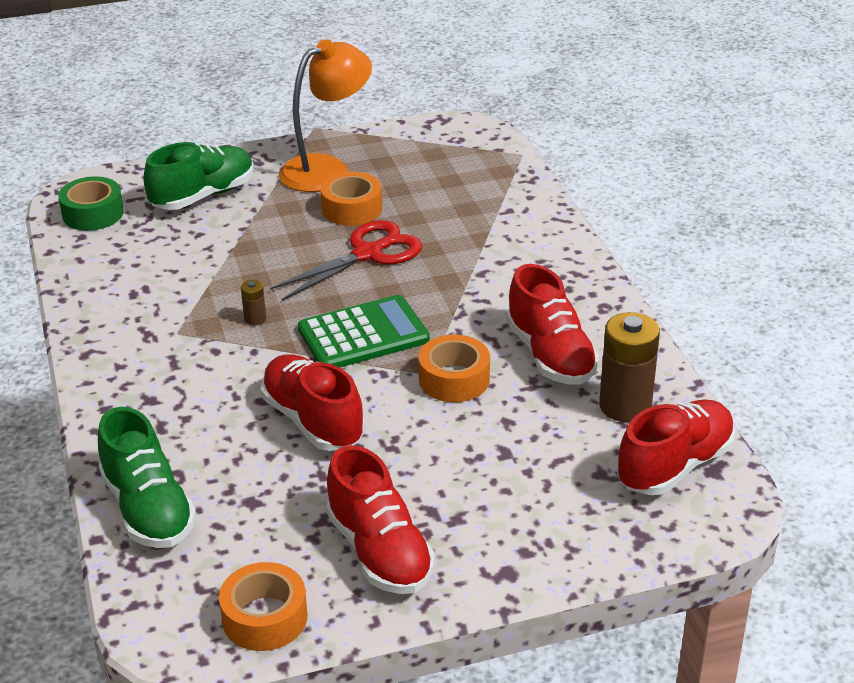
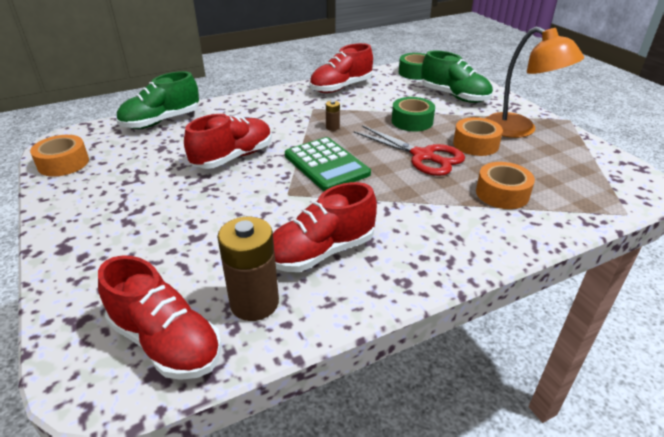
camera: 80 degrees right, 0 degrees up
(267, 246) = (412, 121): none -> green tape
(379, 551) = (104, 194): red shoe -> red shoe (341, 88)
(454, 379) = (282, 206): orange tape -> orange tape (502, 193)

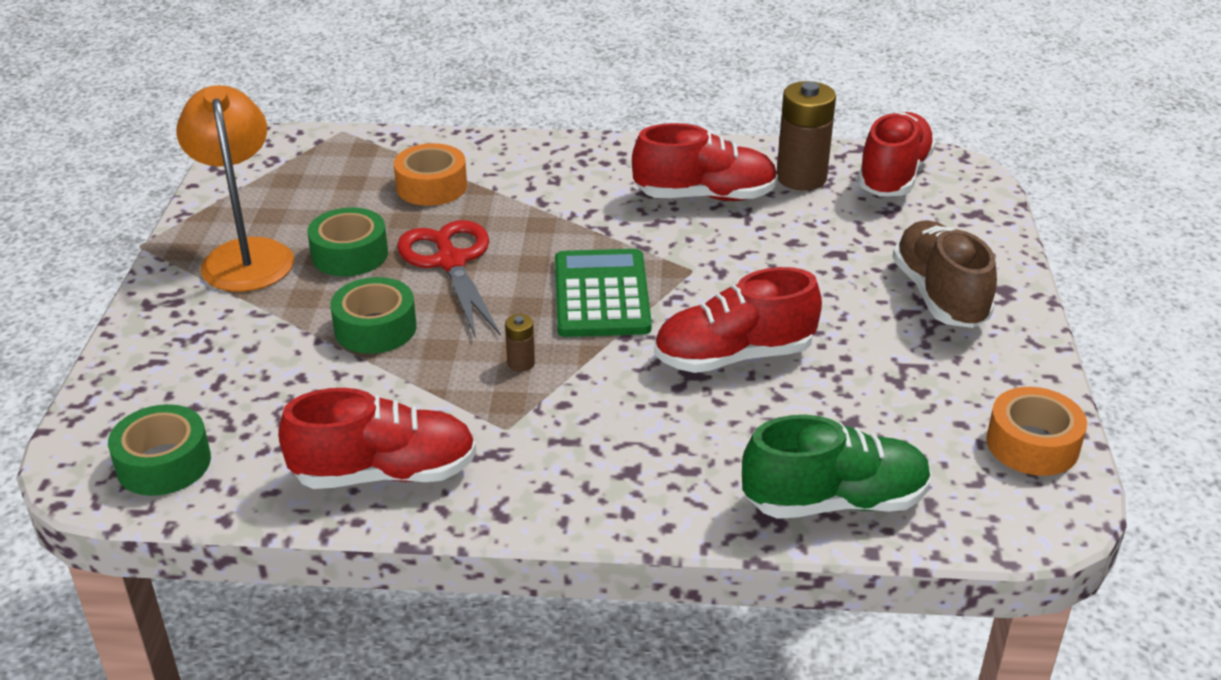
camera: 150 degrees left, 0 degrees up
(115, 228) = (939, 295): none -> brown shoe
(166, 342) = (893, 176): red shoe -> red shoe turned 45 degrees clockwise
(454, 96) = (213, 358): green shoe -> none
(475, 144) = (350, 254): orange tape -> green tape

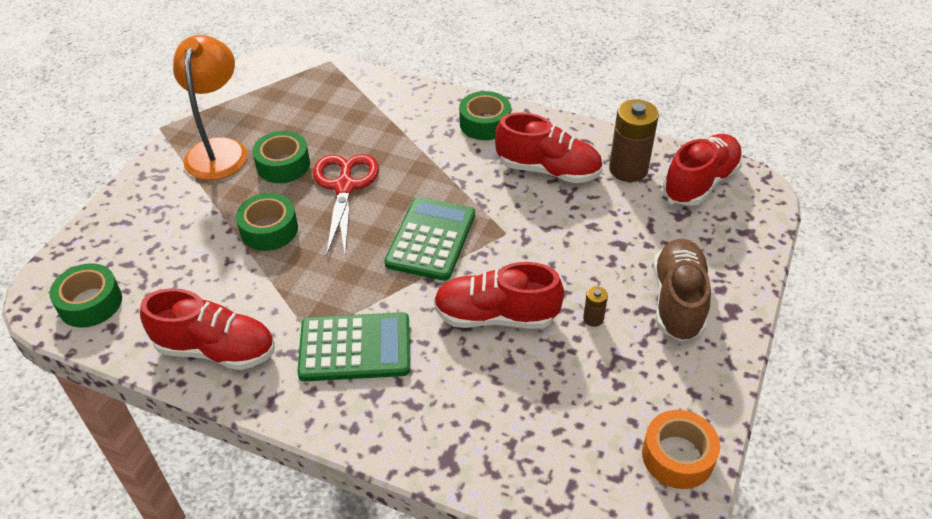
camera: 20 degrees right, 10 degrees up
(431, 186) = (364, 120): orange tape -> none
(521, 363) = (347, 283): brown battery -> brown battery (593, 318)
(574, 429) = (355, 348): none -> green calculator
(595, 163) = (485, 123): none -> green tape
(835, 501) = (502, 463): green shoe -> none

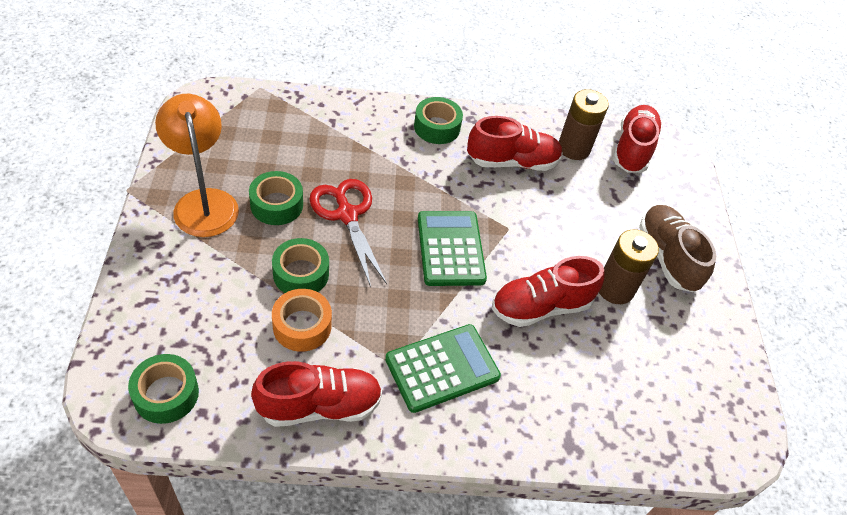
camera: 30 degrees left, 5 degrees up
(593, 318) = (615, 289): brown battery -> brown battery, size x2.20
(677, 456) = (731, 387): orange tape -> orange tape (302, 326)

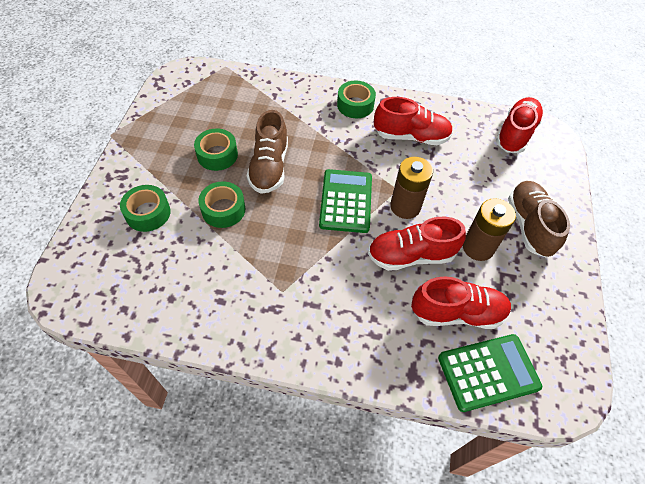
camera: 15 degrees right, 5 degrees up
(166, 394) = (100, 291): green tape -> green tape (148, 213)
(204, 202) = (163, 148): orange lamp -> none
(302, 326) = (215, 250): orange tape -> none
(319, 406) = (214, 315): red shoe -> red shoe (457, 313)
(347, 215) = (269, 167): red scissors -> brown shoe
(442, 368) = (318, 297): green calculator -> green calculator (488, 372)
(573, 148) = (465, 129): brown battery -> brown battery (405, 206)

